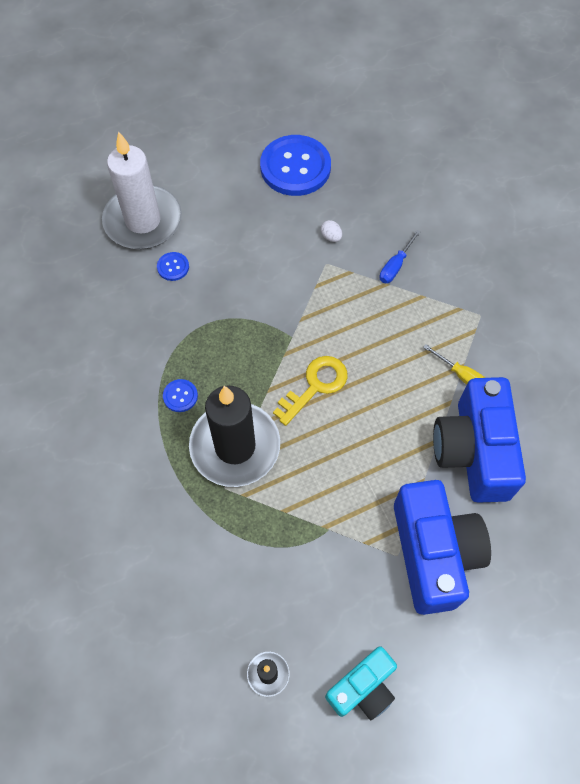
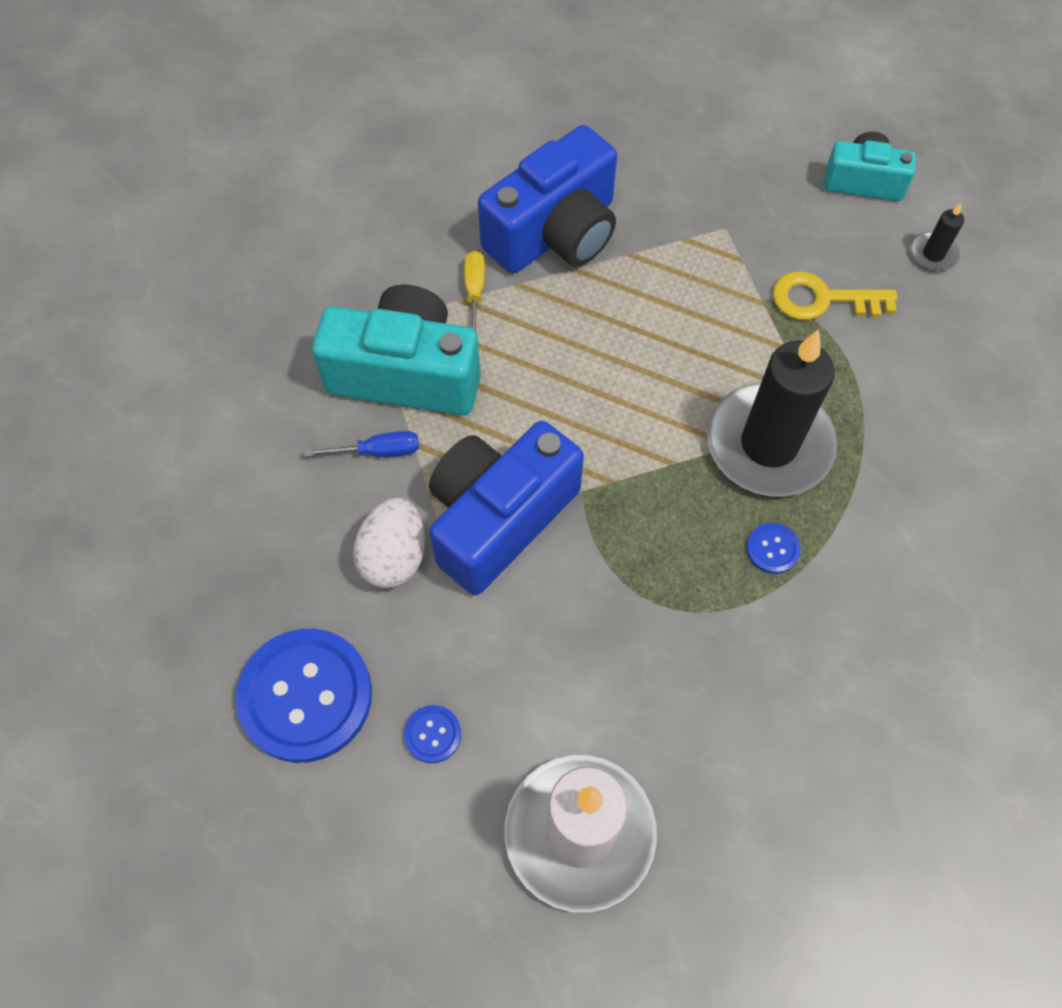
camera: 130 degrees left, 0 degrees up
(173, 267) = (615, 718): blue button -> blue button (432, 734)
(315, 386) = (622, 420): yellow key -> yellow key (823, 299)
(331, 237) = (394, 556): white egg -> white egg, size x2.13
(433, 308) = (406, 373): none -> turquoise camera
(433, 553) = (693, 203): blue camera -> blue camera (499, 518)

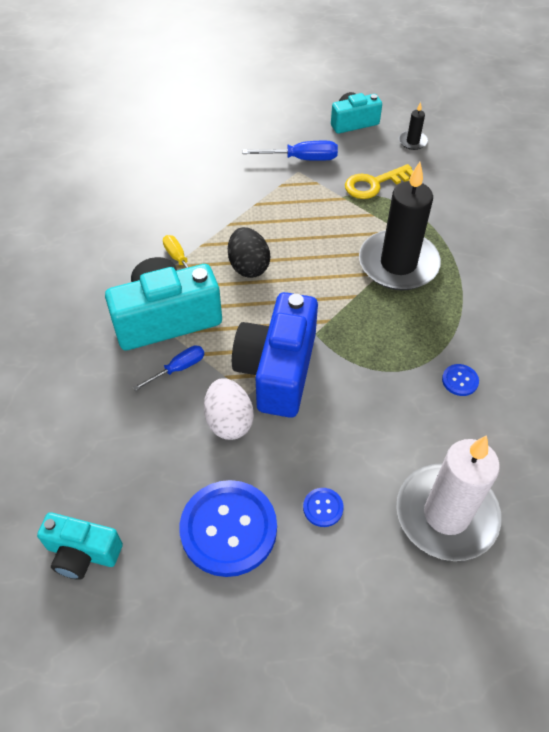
camera: 30 degrees left, 10 degrees down
(131, 631) = (82, 553): none -> turquoise camera
(555, 233) = (205, 210): blue camera -> none
(559, 347) = (248, 266): none -> black egg
(744, 210) = (302, 159): none -> blue screwdriver
(772, 549) = (438, 313): blue button -> blue button (460, 380)

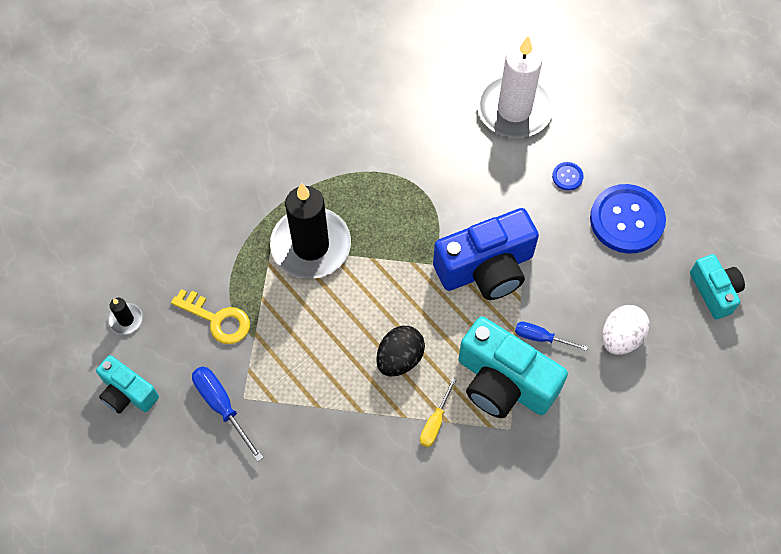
camera: 125 degrees left, 10 degrees up
(229, 421) = (554, 272): white egg -> white egg (621, 338)
(460, 380) = (401, 148): blue button -> none

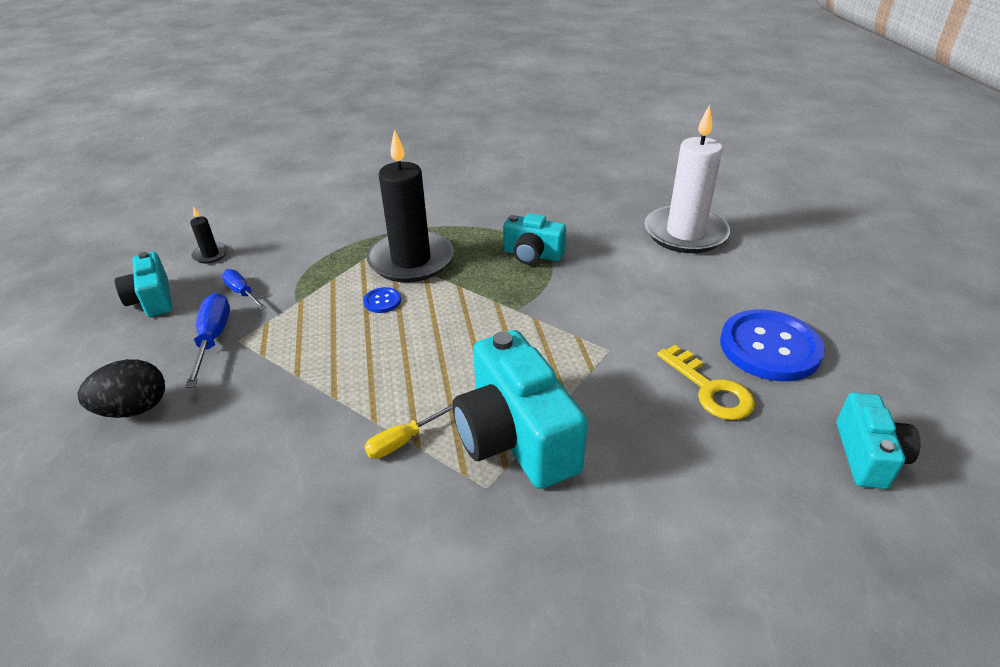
camera: 30 degrees right, 25 degrees down
(217, 319) = (280, 279): yellow key -> yellow key (709, 389)
(399, 358) = (416, 369): black egg -> black egg (134, 409)
(406, 193) = (532, 255): none -> turquoise camera
(486, 268) = (571, 332): blue camera -> none
(541, 338) = (592, 412): blue screwdriver -> blue screwdriver (242, 292)
(567, 177) = (714, 293): blue button -> blue button (382, 301)
(621, 338) = (701, 453): white egg -> none

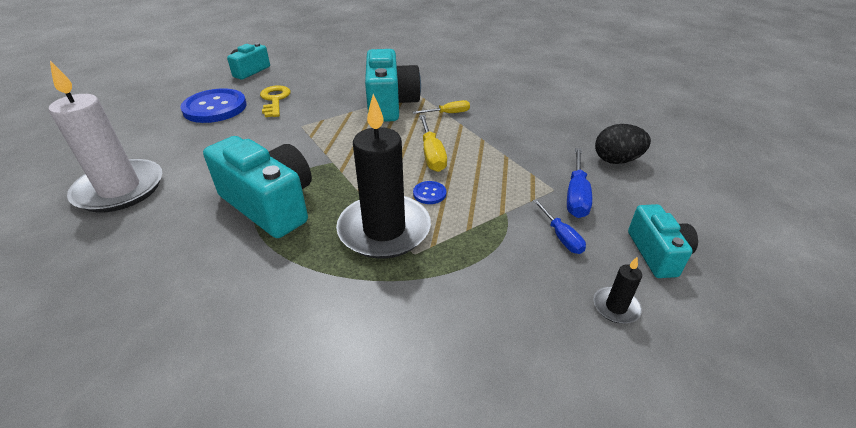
camera: 160 degrees left, 0 degrees up
(399, 350) = (432, 154): none -> yellow screwdriver
(532, 255) = (270, 204): turquoise camera -> turquoise camera, size x1.73

